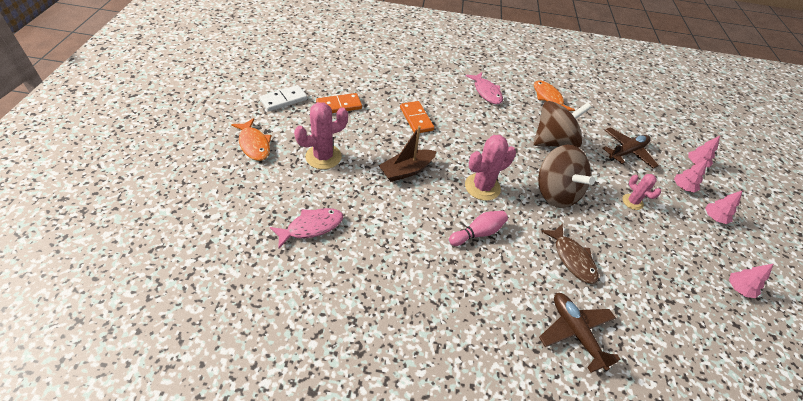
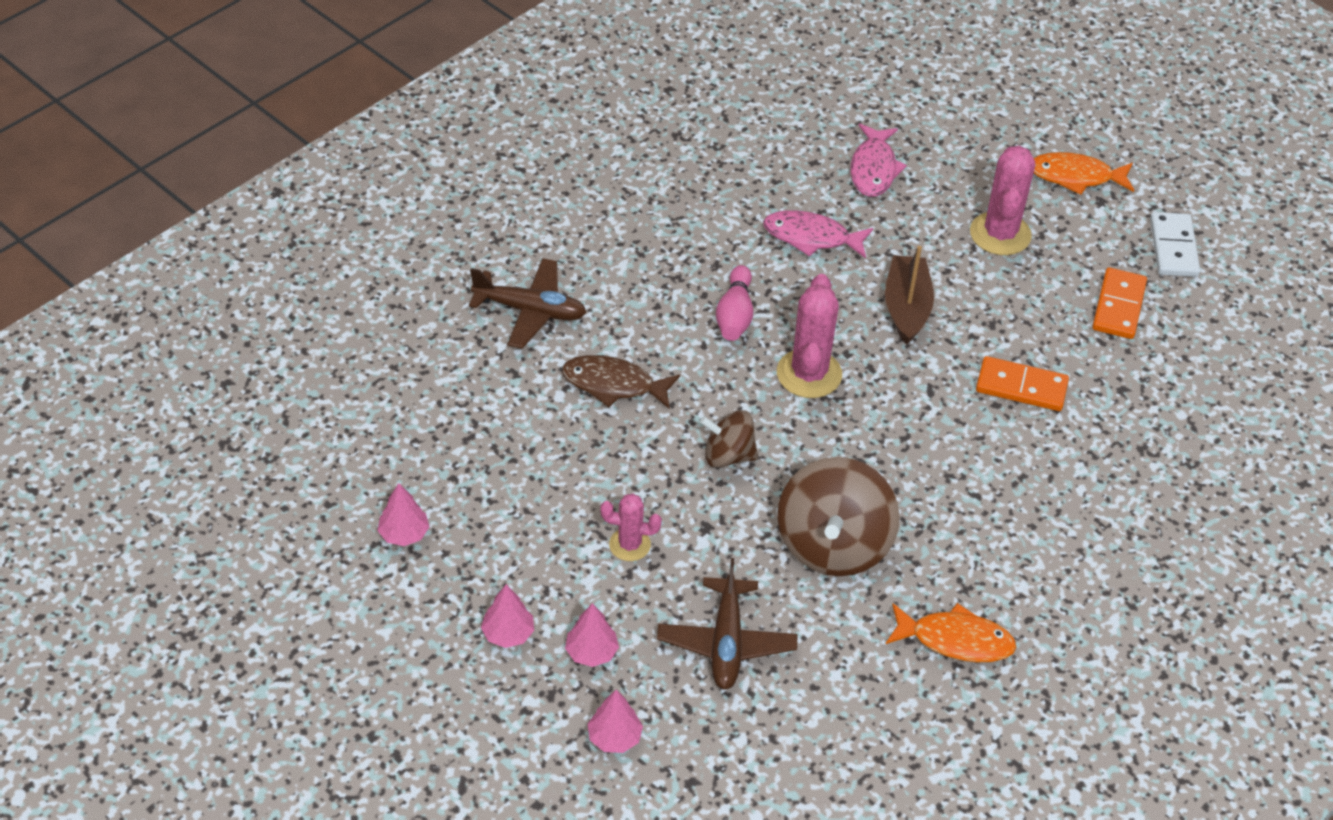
camera: 130 degrees right, 0 degrees up
(486, 92) = (1036, 542): pink fish -> pink fish (811, 237)
(555, 193) = (728, 455): brown spinning top -> brown spinning top, size x0.57

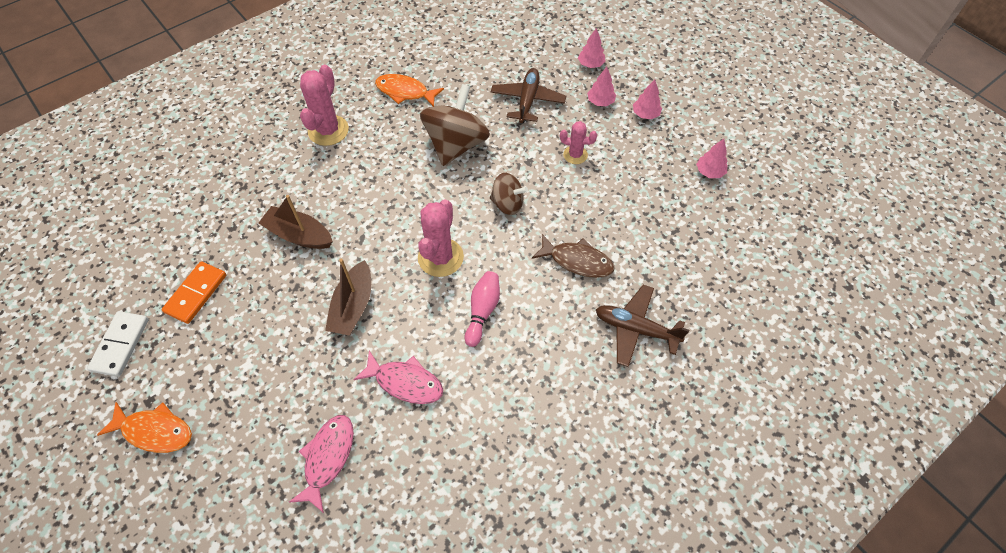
camera: 170 degrees left, 10 degrees up
(1000, 234) = (251, 371): pink cactus -> pink cactus (328, 130)
(1021, 387) = (299, 235): orange domino -> brown boat

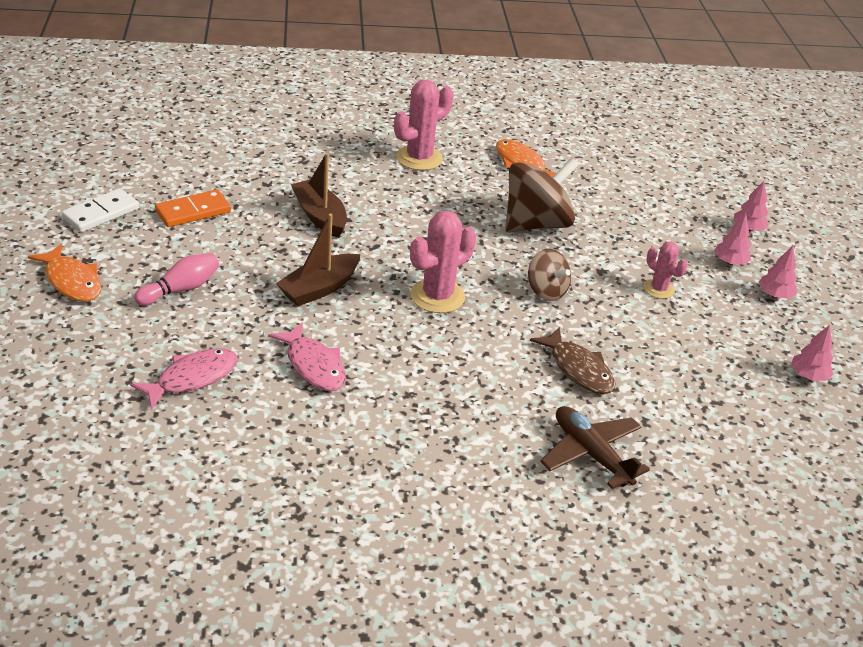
camera: 30 degrees right, 20 degrees down
(482, 311) = (440, 355): pink bowling pin -> pink bowling pin (181, 289)
(527, 101) = (646, 225): brown plane -> none

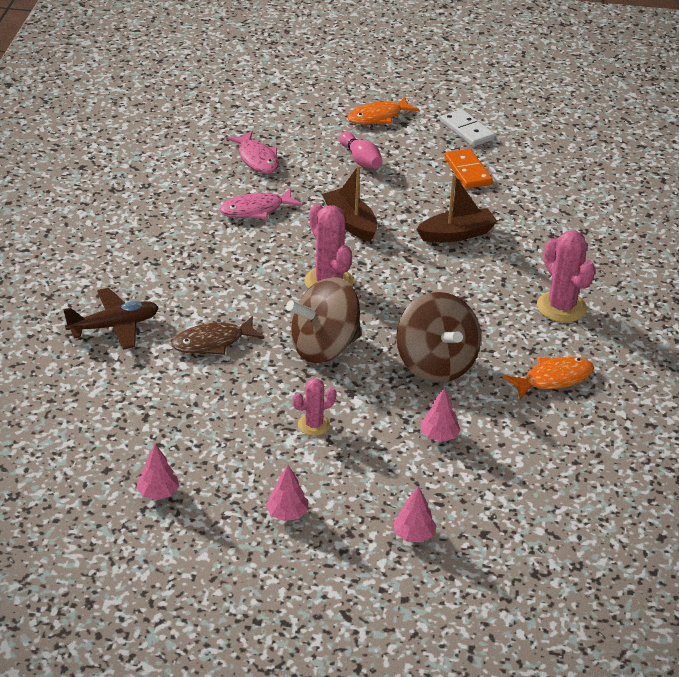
camera: 105 degrees right, 0 degrees up
(546, 291) = (324, 347): brown spinning top -> brown spinning top, size x1.77
(730, 262) = (351, 496): pink tree -> pink tree (439, 436)

